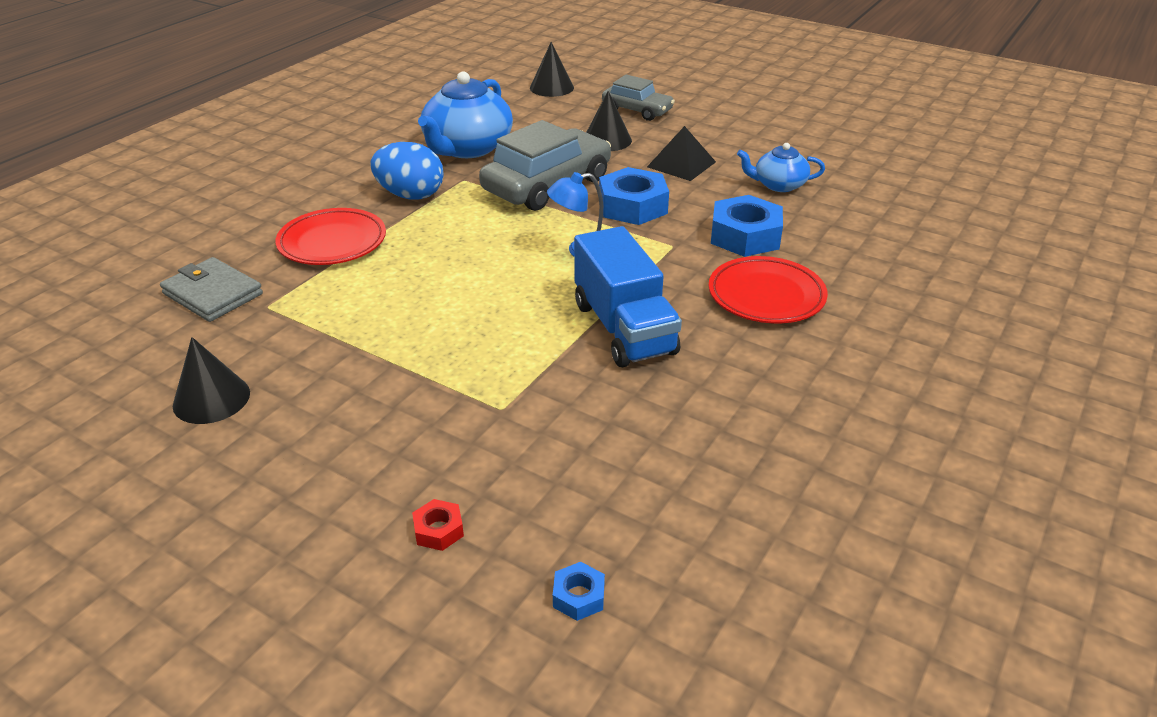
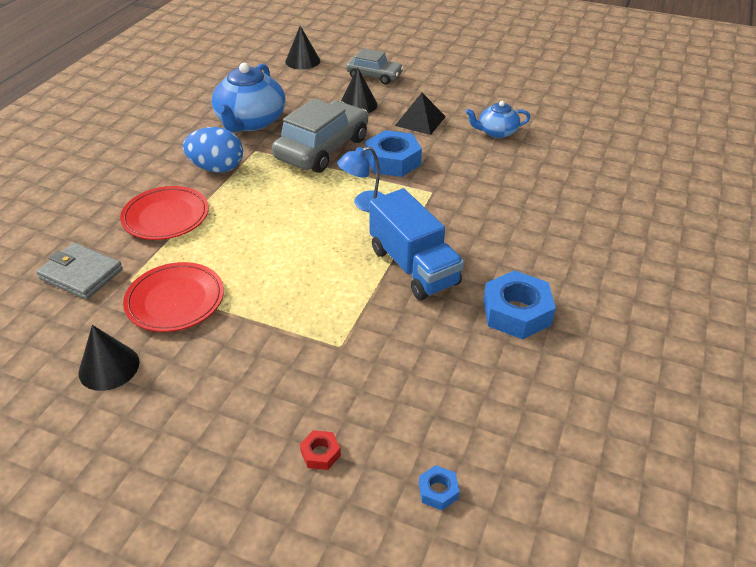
camera: 10 degrees left, 5 degrees up
(745, 236) = (483, 178): blue nut -> blue nut (516, 312)
(766, 296) = (510, 227): red plate -> red plate (175, 301)

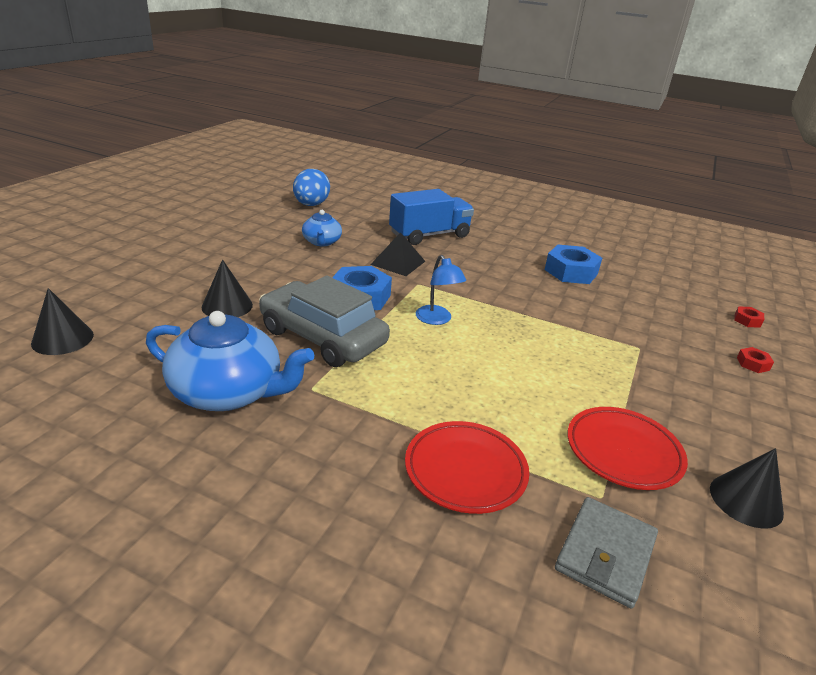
camera: 90 degrees left, 10 degrees down
(217, 168) = (349, 424): blue egg -> blue egg (311, 205)
(374, 76) = (158, 289): grey car -> none
(413, 266) = (529, 304): blue truck -> blue truck (429, 235)
(420, 121) = (284, 274): black pyramid -> black pyramid (398, 263)
(438, 491) = (747, 320): blue nut -> red nut

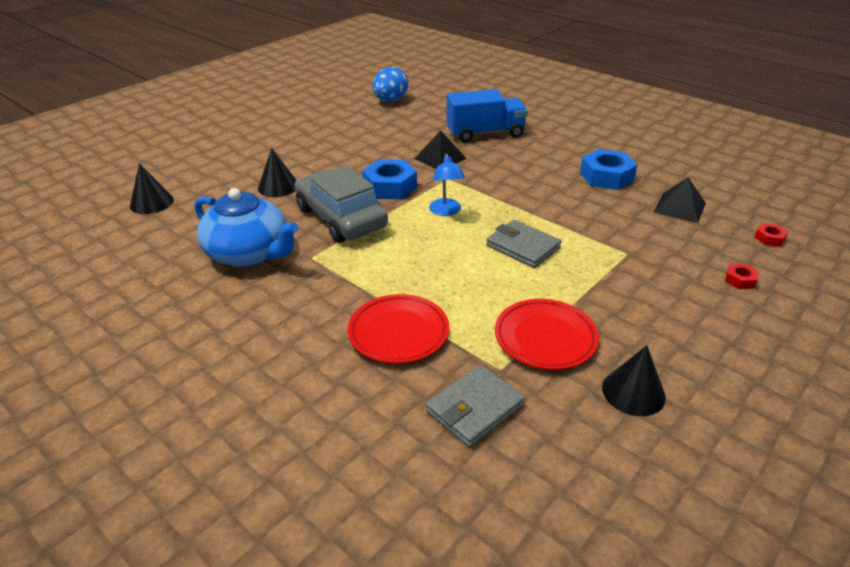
camera: 20 degrees right, 5 degrees up
(322, 242) = (382, 136): blue teapot -> none
(538, 351) = (523, 247): none -> grey wallet
(654, 297) = (680, 207): none -> black pyramid

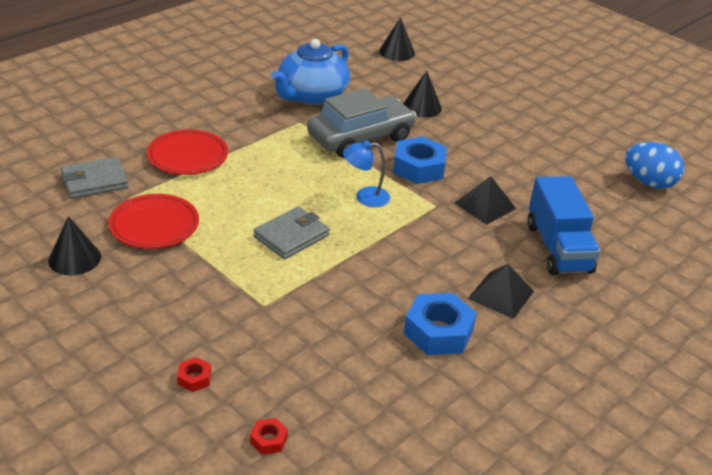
camera: 90 degrees right, 0 degrees up
(474, 408) = (94, 181): grey wallet -> grey wallet turned 75 degrees counterclockwise
(680, 207) = (354, 378): black pyramid -> black pyramid (501, 294)

